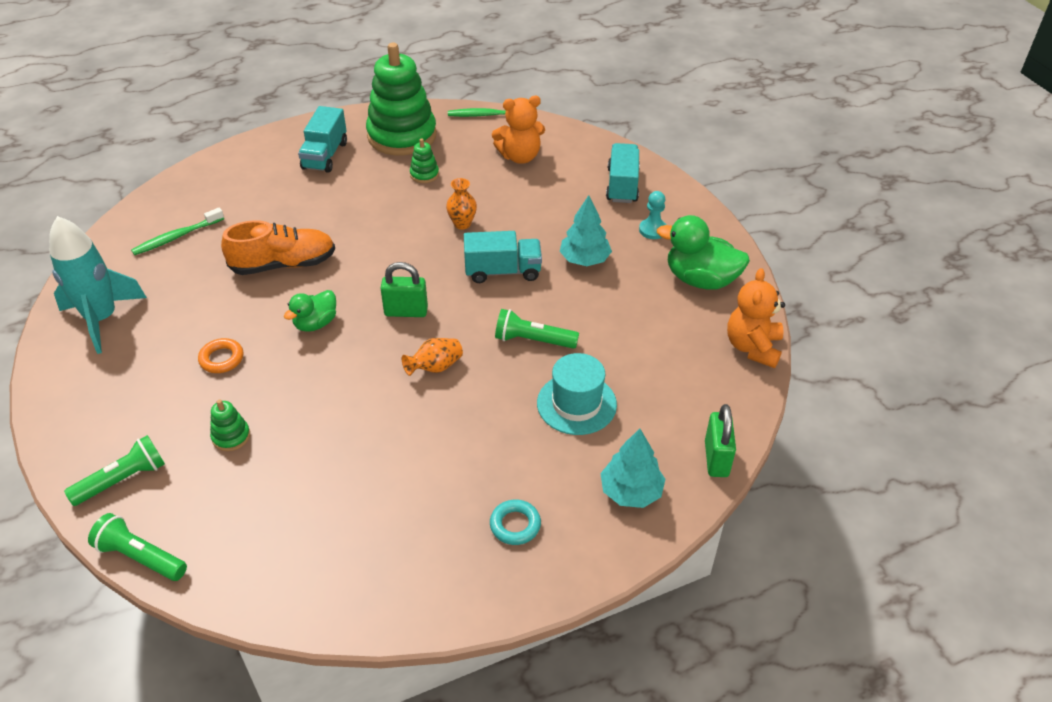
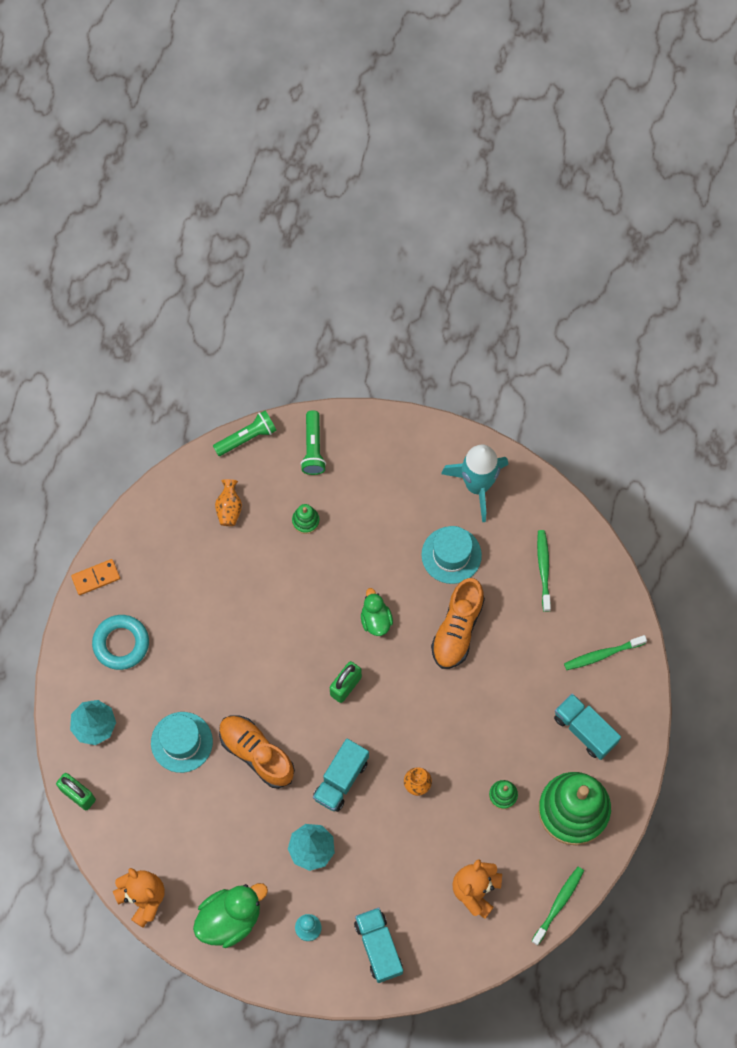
camera: 125 degrees right, 25 degrees up
(201, 303) = (451, 555): none -> turquoise hat
(221, 359) = (382, 544): orange ring -> none
(244, 172) = (602, 654): none -> green toothbrush
(435, 367) = (277, 674): orange vase -> orange vase (229, 508)
(451, 607) = (96, 577): none -> orange domino
(515, 525) = (121, 643): turquoise ring -> turquoise ring, size x1.61
(533, 340) = (256, 753): green flashlight -> orange shoe
(622, 185) = (378, 947): turquoise truck -> turquoise truck turned 150 degrees counterclockwise

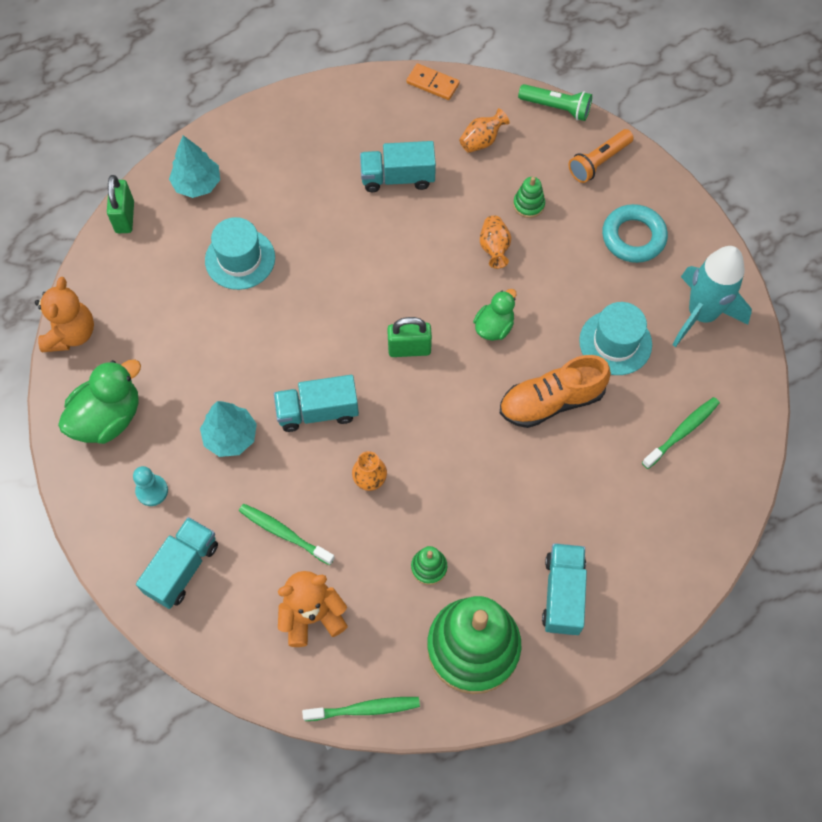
camera: 50 degrees right, 5 degrees down
(96, 577) = (327, 92): orange domino -> orange domino (433, 83)
(121, 643) = (287, 151): turquoise ring -> turquoise ring (633, 237)
(209, 587) = (397, 178): none -> turquoise truck
(230, 918) = (108, 418): green duck -> green duck turned 60 degrees counterclockwise
(256, 753) = (281, 324): orange shoe -> none
(313, 448) = (599, 162): green flashlight -> orange flashlight
(319, 571) = (494, 248): none -> orange vase
(602, 654) = (653, 552): green toothbrush -> green toothbrush (284, 533)

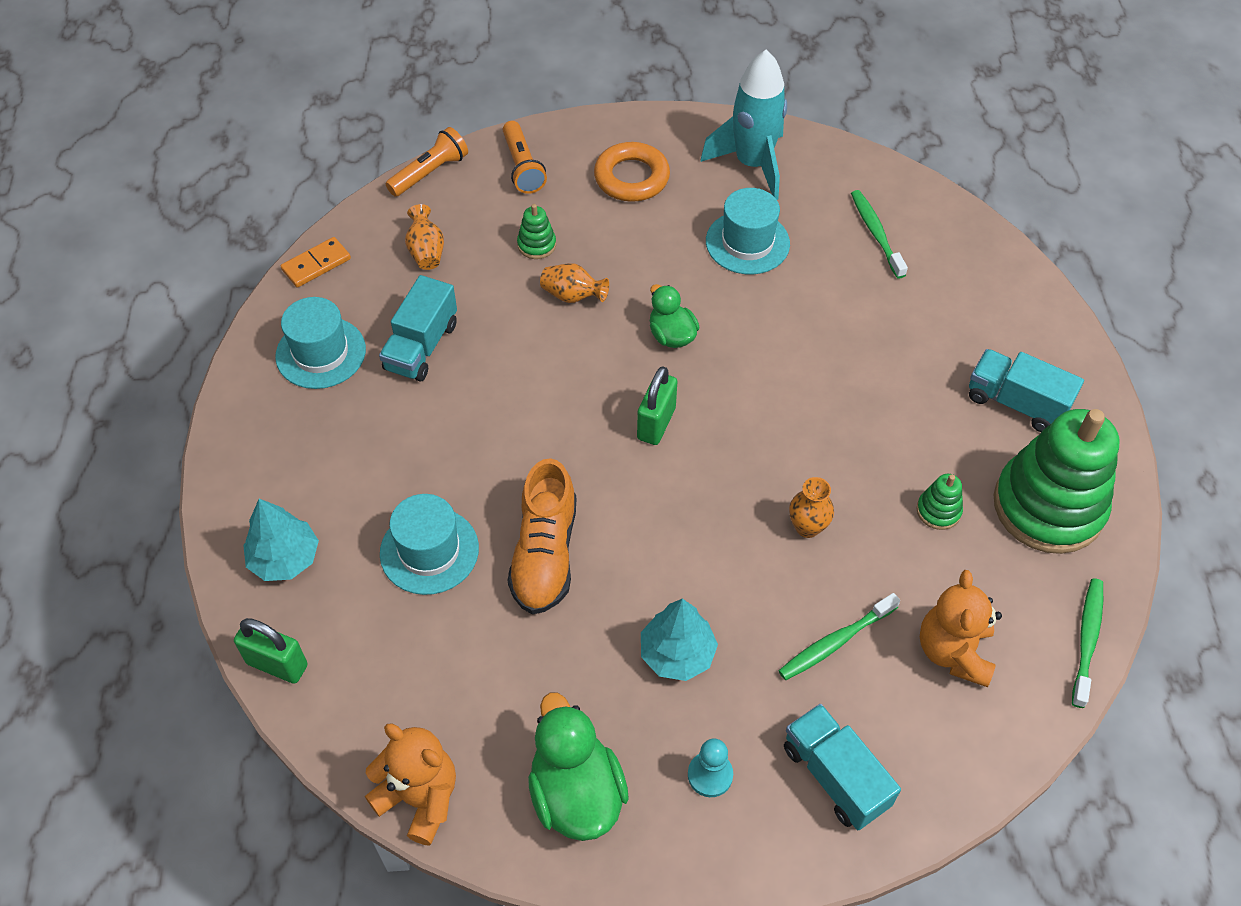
camera: 65 degrees left, 10 degrees down
(318, 411) = (690, 546): turquoise truck -> none
(361, 124) = (321, 353): none -> turquoise hat
(551, 401) = (788, 323): orange shoe -> orange shoe (544, 554)
(556, 108) = (430, 173): green flashlight -> orange flashlight
(633, 237) = (631, 178): turquoise ring -> orange ring

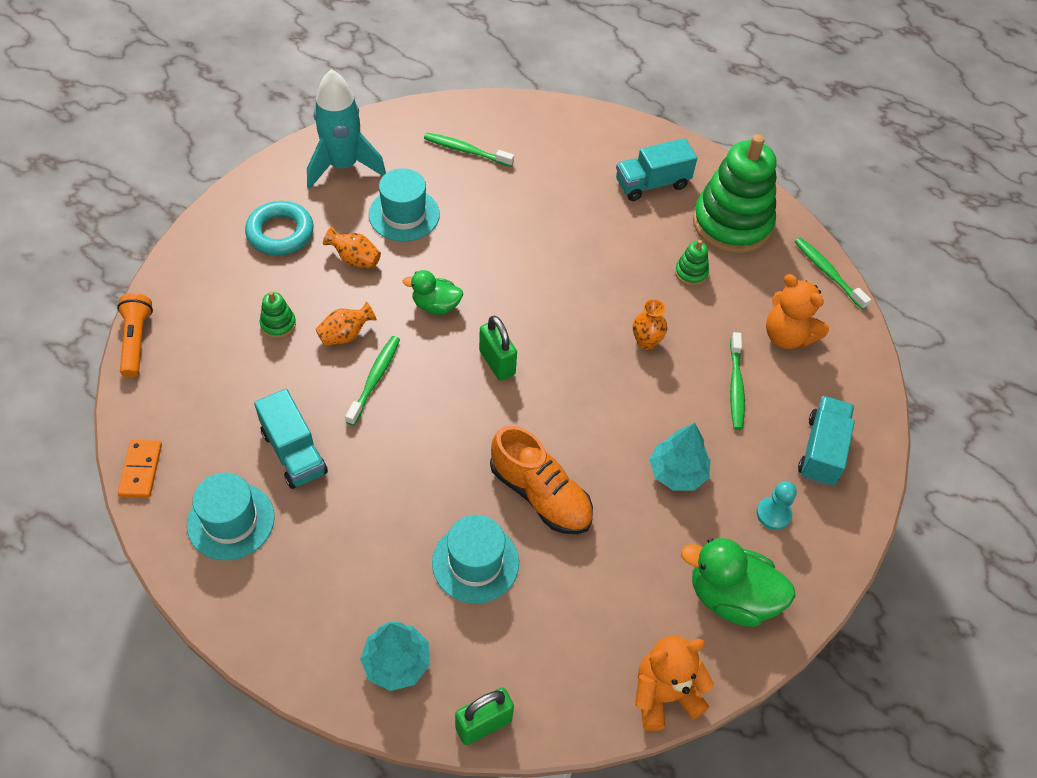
camera: 55 degrees left, 0 degrees up
(426, 252) = (209, 392): orange vase -> orange vase (355, 259)
(522, 167) = (198, 284): orange flashlight -> none
(547, 348) = (374, 379): none -> green toothbrush
(631, 178) = (280, 233): orange ring -> turquoise ring
(835, 776) = (822, 451): turquoise truck -> turquoise truck turned 105 degrees clockwise

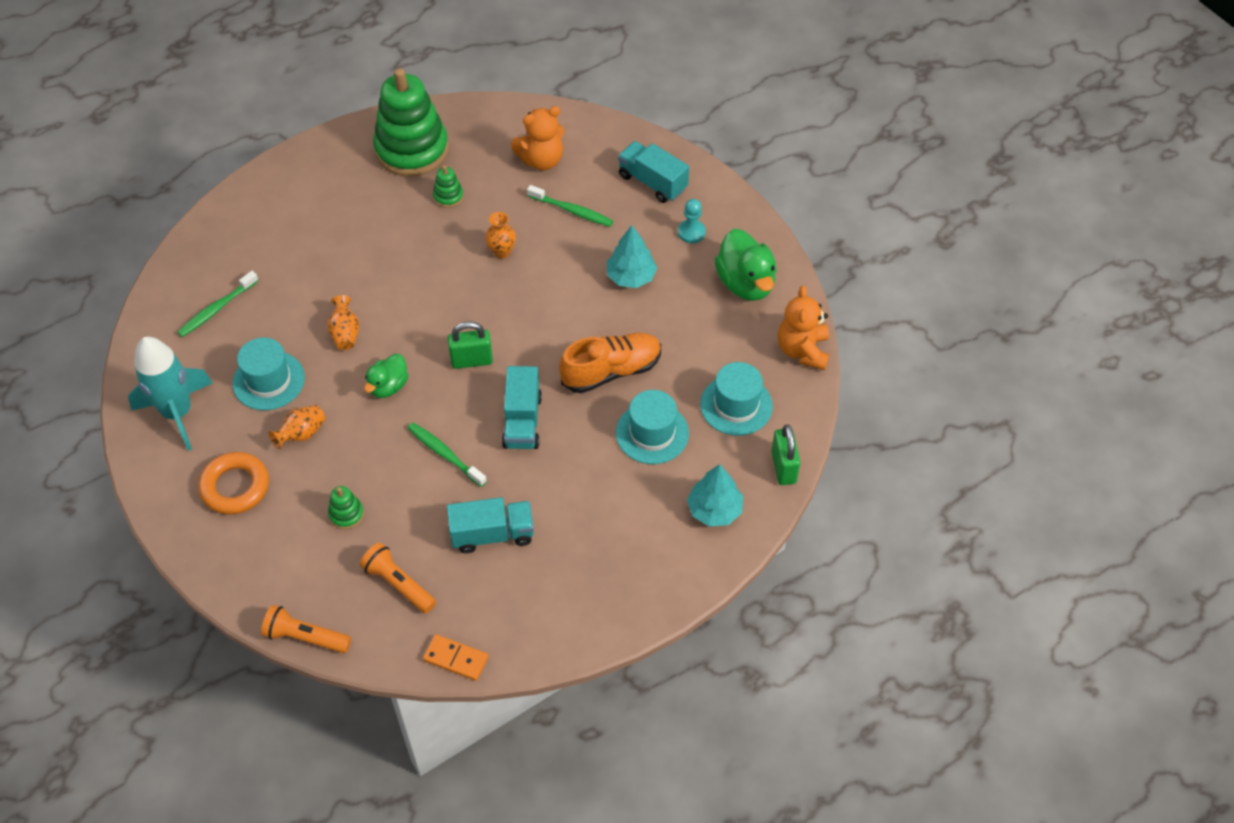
camera: 65 degrees left, 0 degrees up
(213, 393) = (398, 584): none -> orange flashlight
(231, 521) = (539, 597): turquoise hat -> turquoise hat (736, 405)
(280, 233) = (235, 487): turquoise ring -> orange ring
(345, 335) = (386, 464): orange vase -> orange vase (345, 333)
(652, 184) = (337, 186): turquoise truck -> turquoise truck (522, 421)
(731, 597) = (745, 283): green duck -> green duck turned 60 degrees counterclockwise
(828, 273) = (495, 110): green toothbrush -> none

